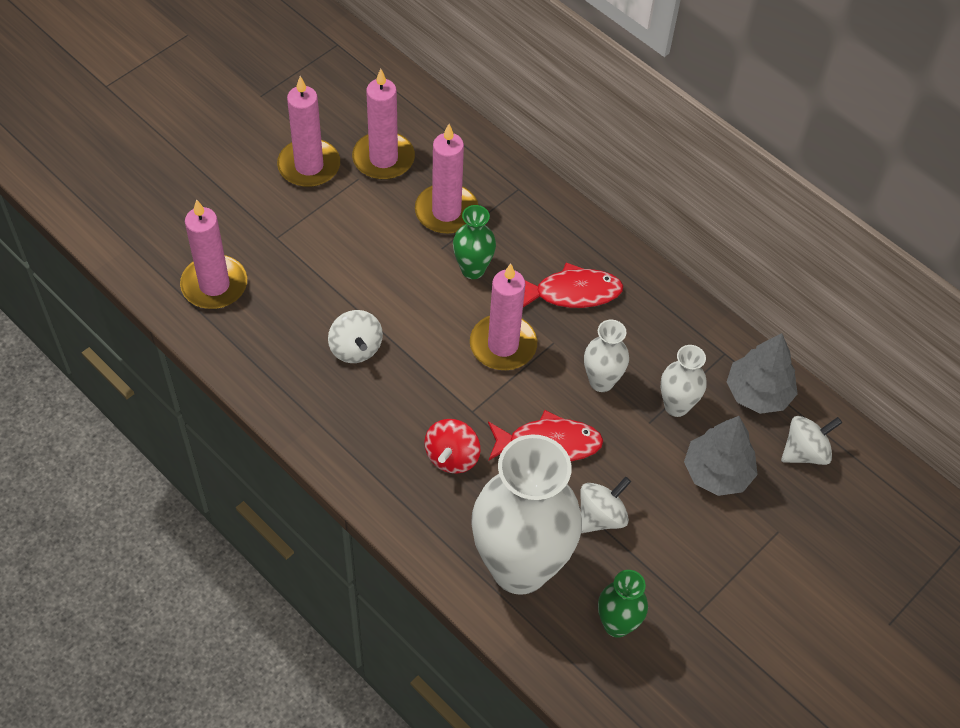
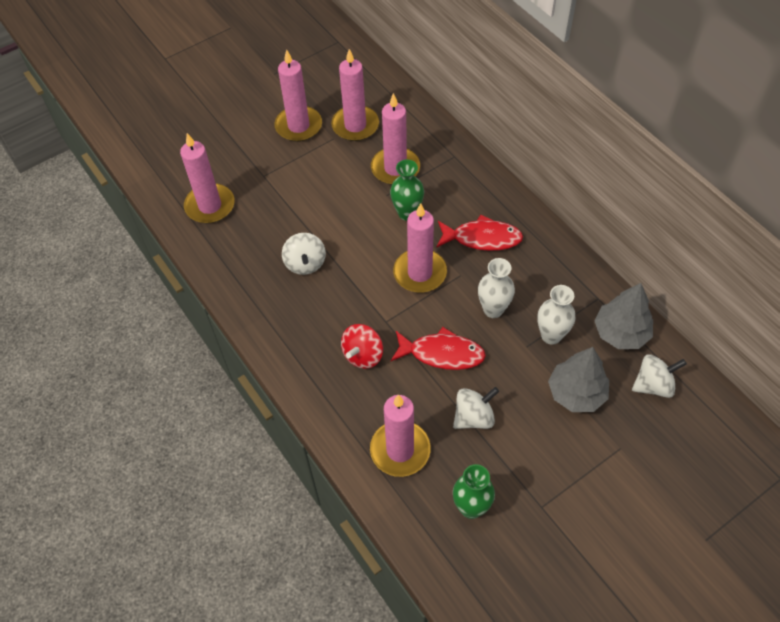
camera: 15 degrees right, 0 degrees up
(520, 567) = (400, 450): white vase -> pink candle

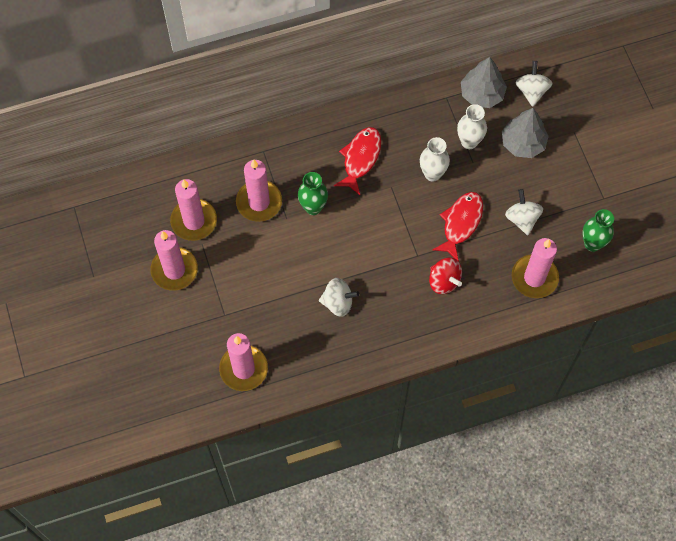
camera: 75 degrees left, 10 degrees up
(420, 273) = (379, 216): pink candle -> none

